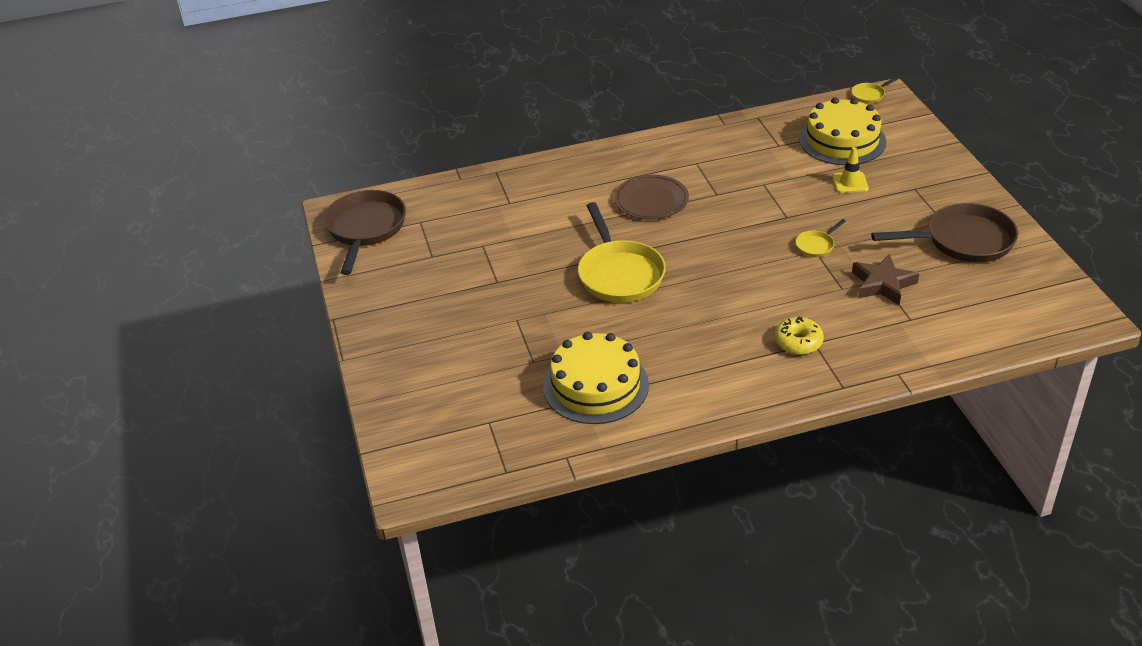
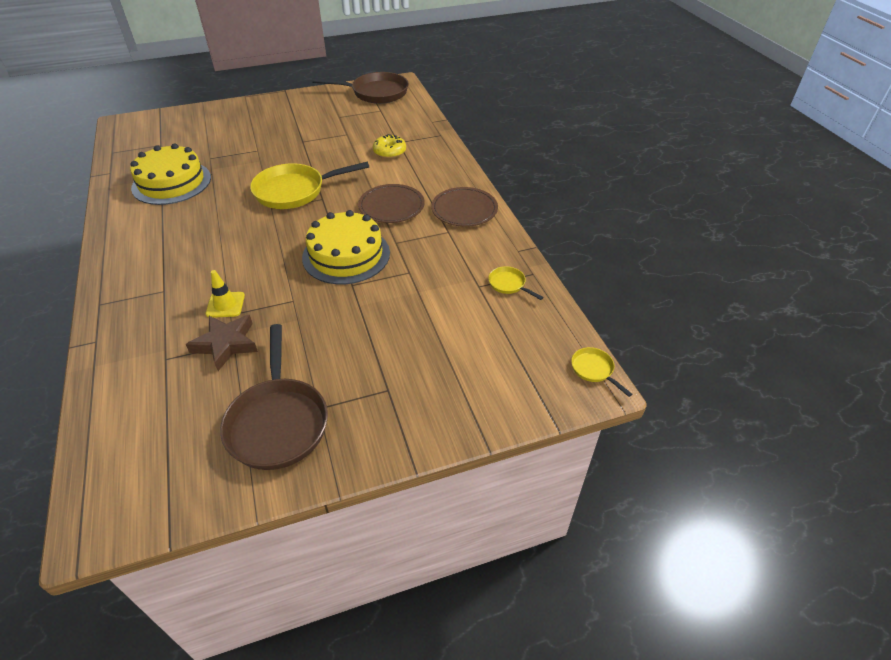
camera: 85 degrees right, 5 degrees up
(657, 154) = (464, 209): none -> brown plate
(798, 342) = (169, 281): yellow donut -> yellow donut (389, 152)
(816, 245) = (301, 302): yellow pan -> yellow pan (508, 284)
(842, 140) = (489, 336): yellow cake -> yellow cake (346, 255)
(850, 183) = (405, 335): yellow traffic cone -> yellow traffic cone (225, 305)

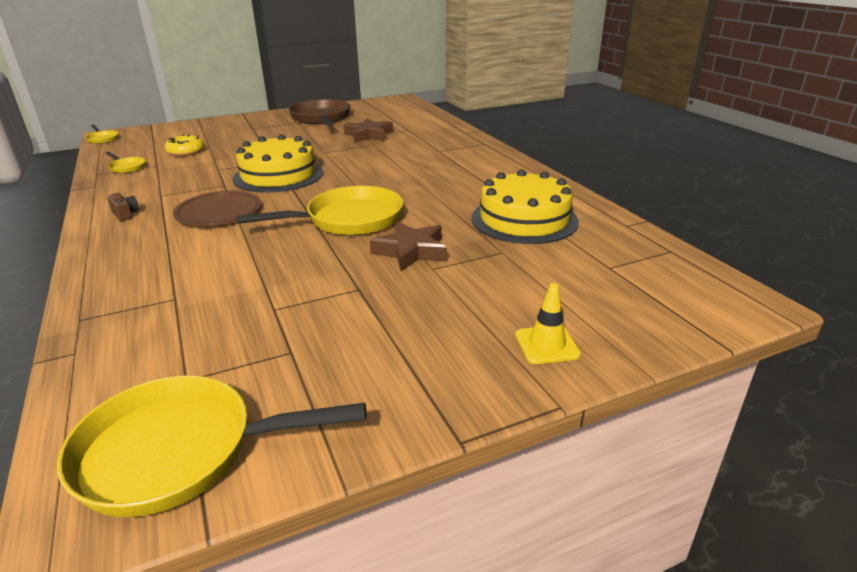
camera: 175 degrees right, 15 degrees down
(225, 305) = (381, 148): yellow traffic cone -> yellow traffic cone (547, 345)
(263, 162) = (411, 251): none -> brown star
(376, 93) = (179, 452): brown pan -> yellow pan
(389, 152) = (197, 279): yellow donut -> yellow donut (186, 152)
(464, 209) = (125, 214): brown plate -> brown camera

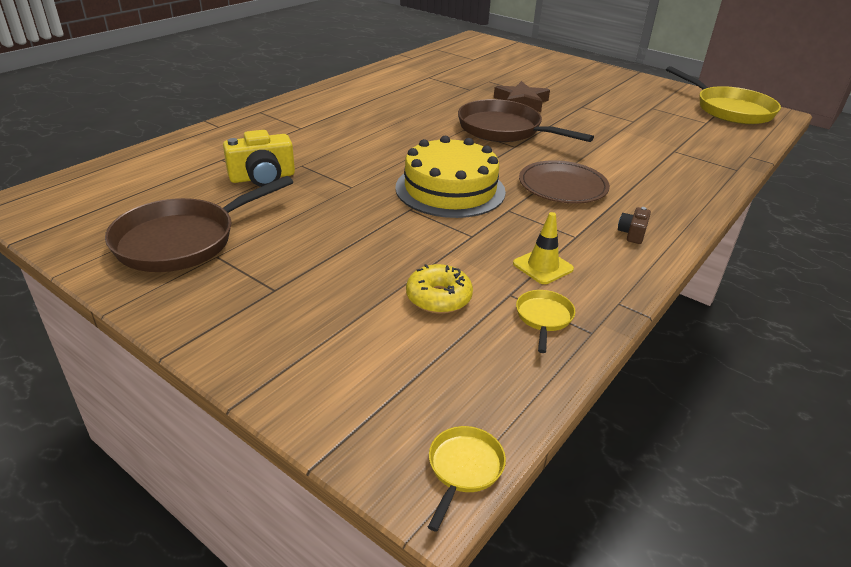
camera: 120 degrees left, 5 degrees up
(348, 220) = (504, 130): yellow pan -> brown pan
(369, 135) = (262, 177): brown star -> yellow camera
(524, 219) = (434, 80): yellow cake -> none
(547, 345) = (562, 65): yellow traffic cone -> yellow traffic cone (543, 266)

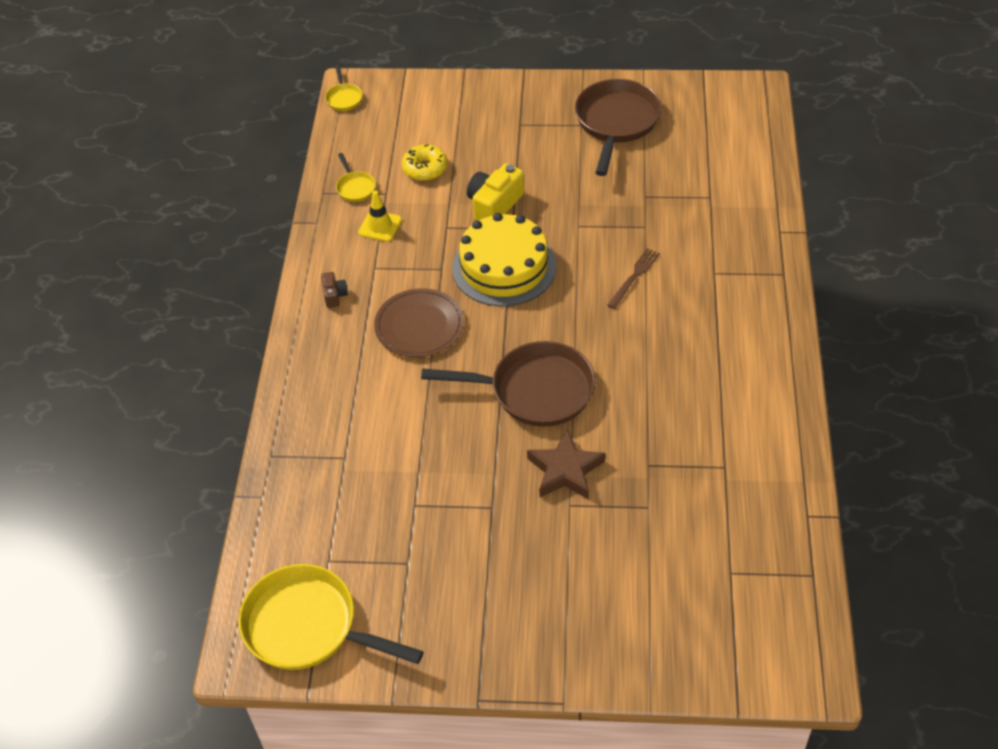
camera: 150 degrees right, 15 degrees up
(262, 177) = (652, 197): yellow camera -> yellow camera (494, 205)
(357, 146) = (634, 276): none -> brown fork

